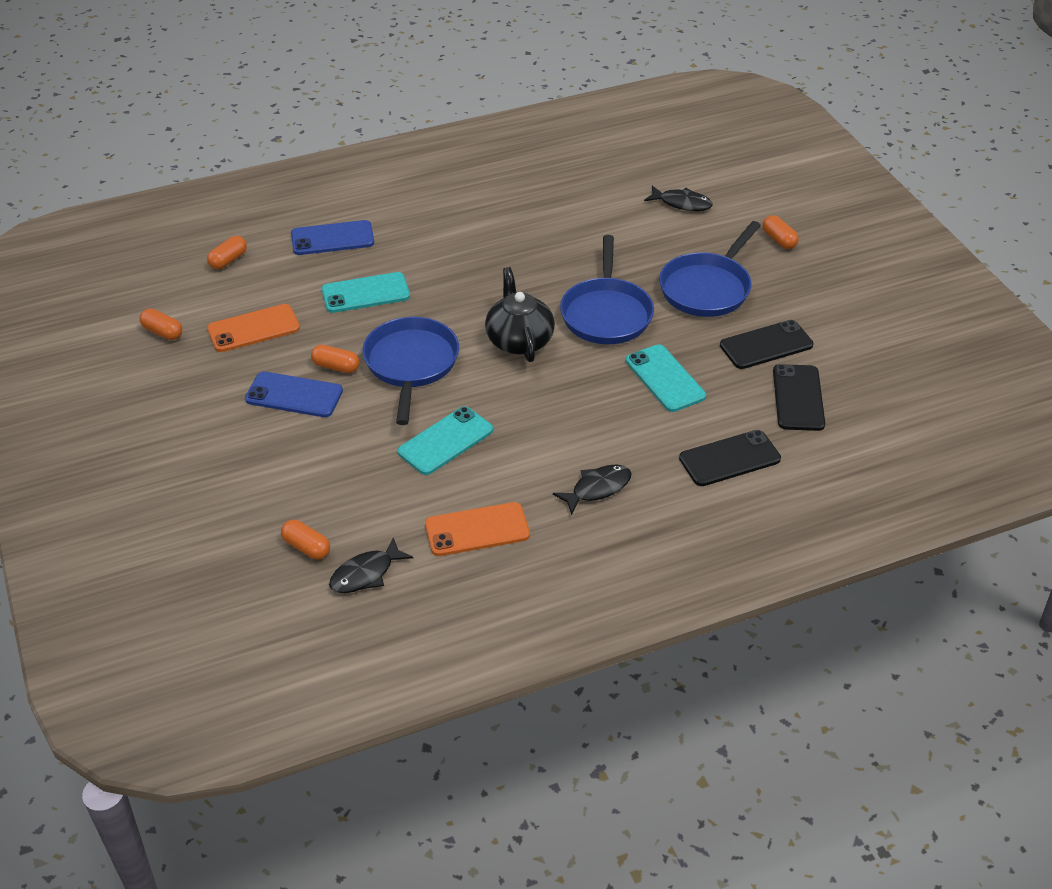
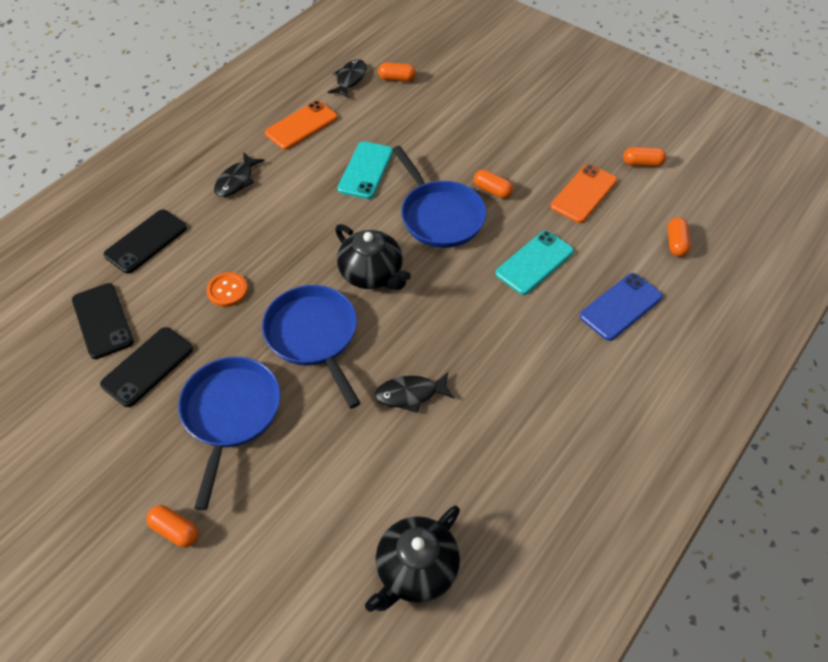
camera: 150 degrees right, 10 degrees up
(294, 395) = (499, 158): blue phone -> none
(336, 367) = (492, 190): orange capsule -> orange capsule turned 45 degrees clockwise
(623, 169) = (416, 569): none -> black teapot
(665, 378) = (227, 290): turquoise phone -> orange button
(682, 203) = (314, 539): black fish -> black fish (410, 394)

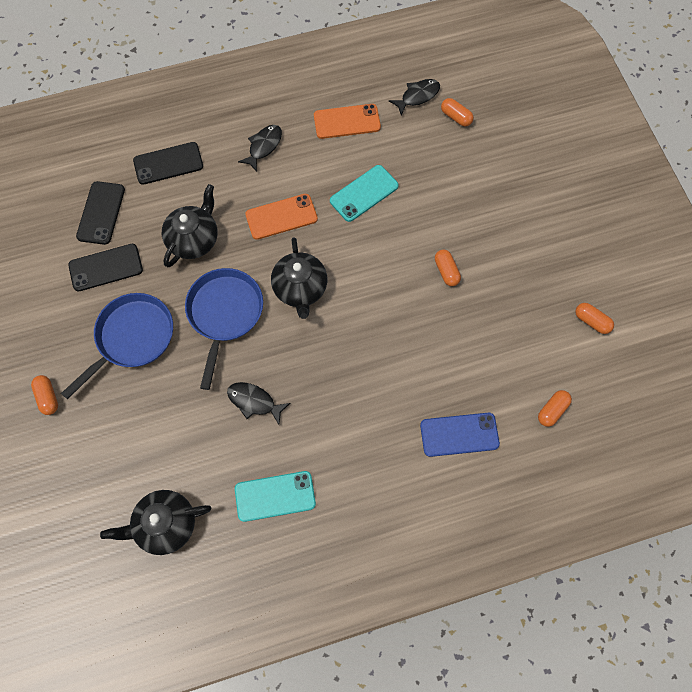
camera: 35 degrees right, 15 degrees up
(227, 290) = (194, 239): orange button -> black teapot
(236, 181) = (264, 146): black fish -> black fish turned 150 degrees clockwise
(439, 216) = (387, 269): blue pan -> none
(534, 263) = (426, 355): turquoise phone -> turquoise phone (275, 496)
(584, 194) = (517, 319): orange phone -> orange phone (281, 217)

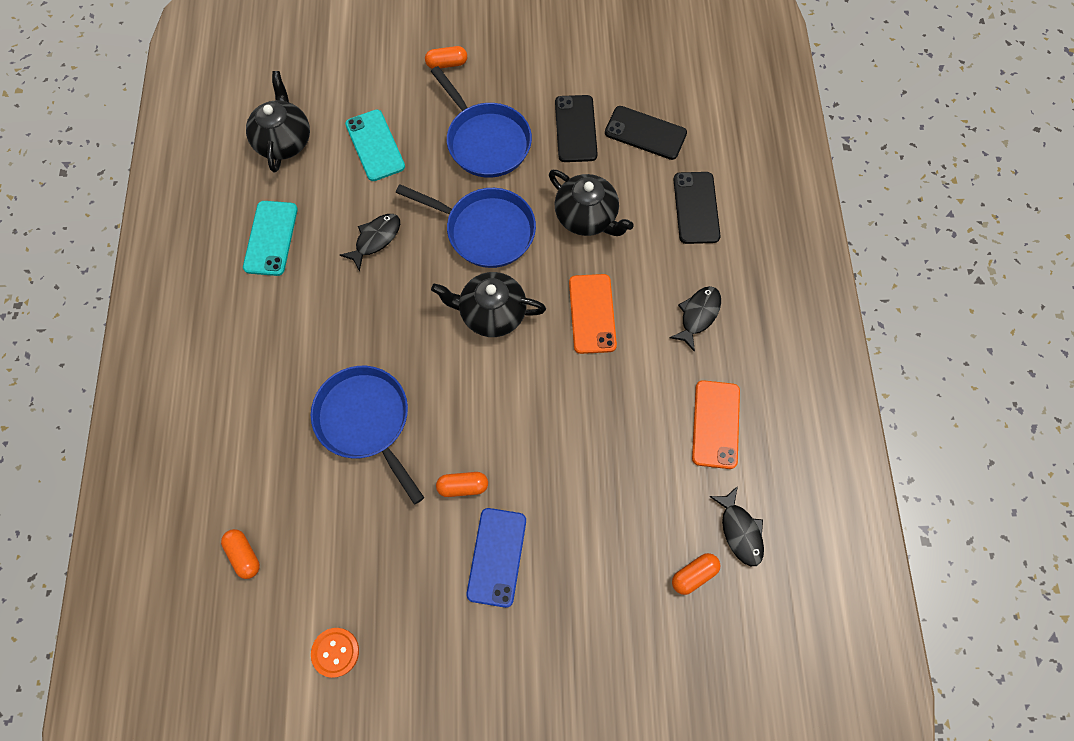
camera: 105 degrees right, 0 degrees up
(264, 146) = (698, 315): black fish -> black fish turned 105 degrees counterclockwise
(364, 193) = (601, 417): turquoise phone -> turquoise phone (375, 145)
(419, 355) = (366, 421): none -> blue pan
(459, 435) = (259, 437): blue phone -> blue phone (496, 557)
(591, 321) = (335, 652): orange capsule -> orange button

